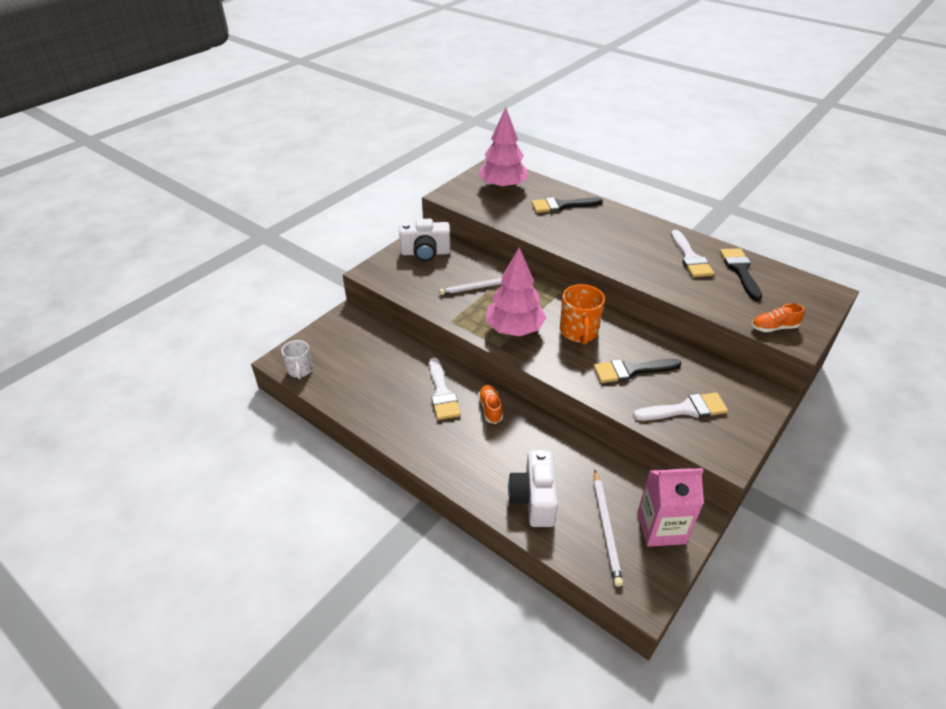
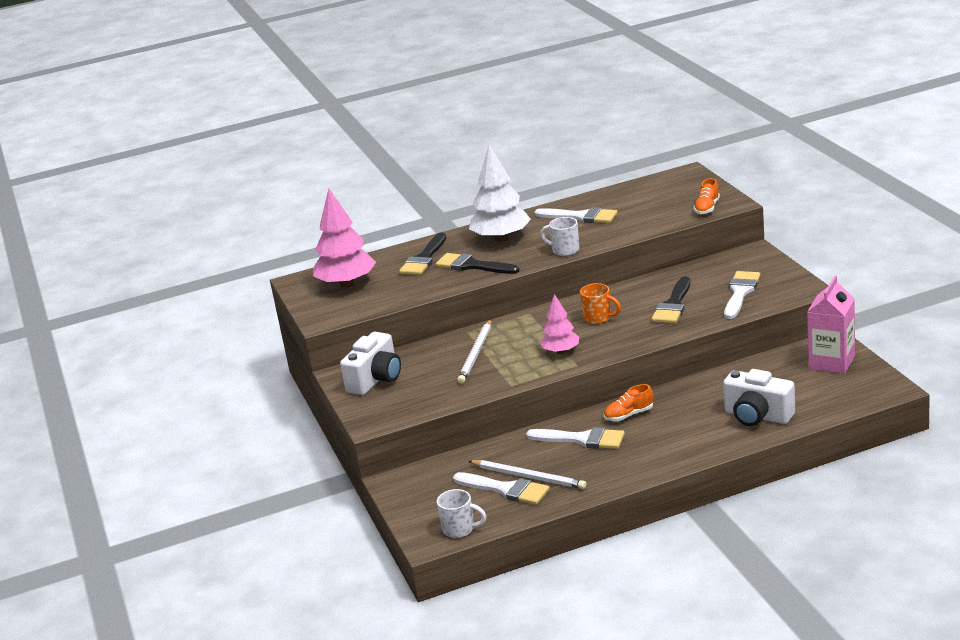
camera: 55 degrees left, 15 degrees down
(357, 376) = (506, 489): none -> white brush
(490, 409) = (629, 415): orange shoe -> orange shoe turned 45 degrees counterclockwise
(514, 329) = (561, 351): pink tree -> pink tree, size x0.58
(579, 332) = (598, 318): orange mug -> orange mug, size x0.66
(606, 528) = (814, 388): white pencil -> white pencil (529, 477)
(620, 230) = (501, 238): none -> white tree
(627, 269) = (564, 250): none -> white mug
(740, 271) = (622, 200): black brush -> black brush (472, 266)

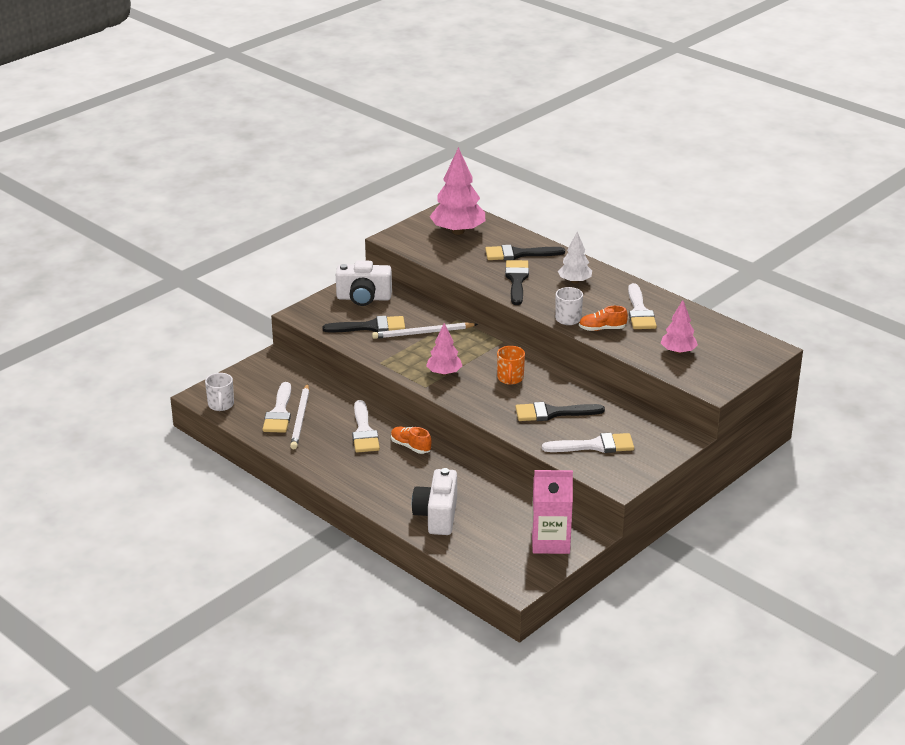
camera: 60 degrees right, 5 degrees up
(437, 382) = (370, 327): none -> black brush
(501, 238) = (574, 281): white tree -> white tree, size x0.58
(662, 210) = (678, 351): none -> pink tree
(707, 208) = (695, 376): orange shoe -> orange shoe (602, 329)

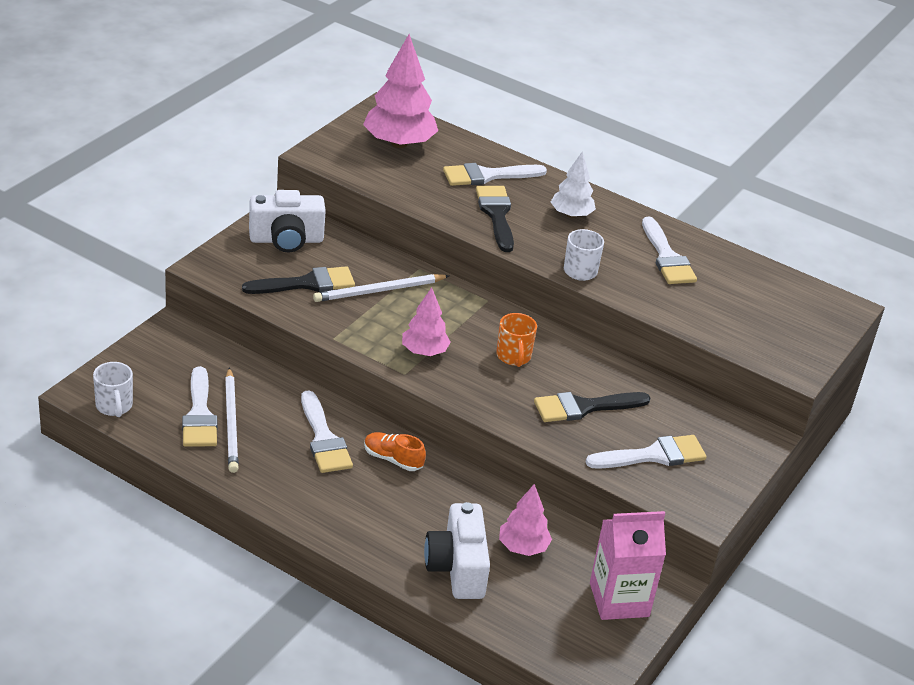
camera: 15 degrees left, 5 degrees up
(518, 254) = (487, 176): black brush -> white brush
(602, 329) = (628, 285): orange shoe -> none
(678, 351) = (734, 316): pink tree -> pink tree (523, 547)

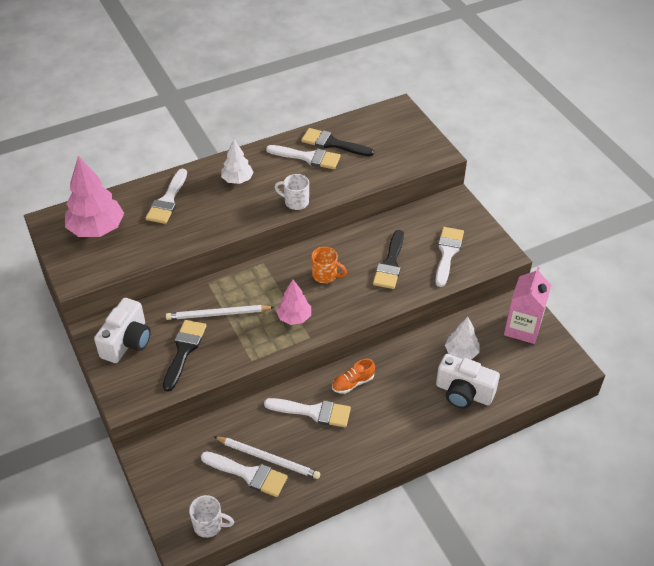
camera: 55 degrees left, 10 degrees up
(379, 291) = (218, 314): white pencil -> white pencil turned 75 degrees clockwise
(496, 214) = (212, 215): black brush -> black brush (332, 143)
(523, 547) = (461, 353): pink tree -> white tree

